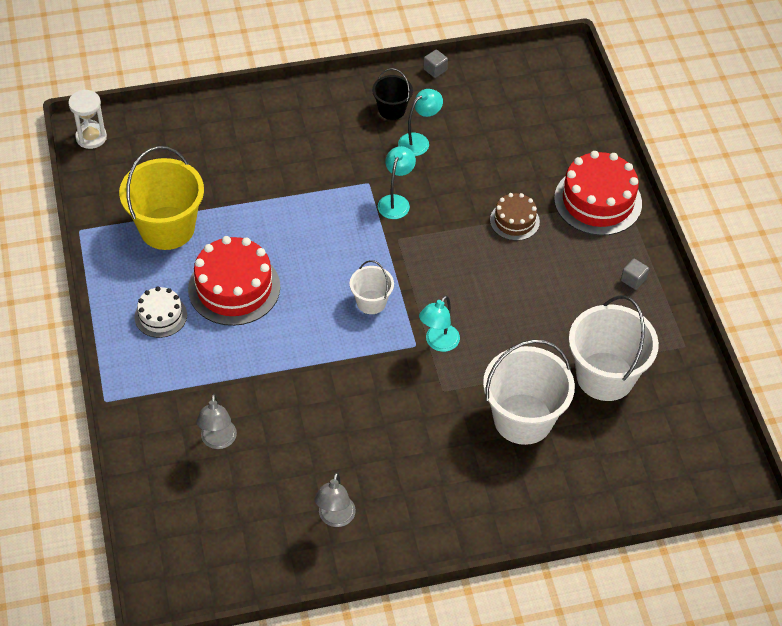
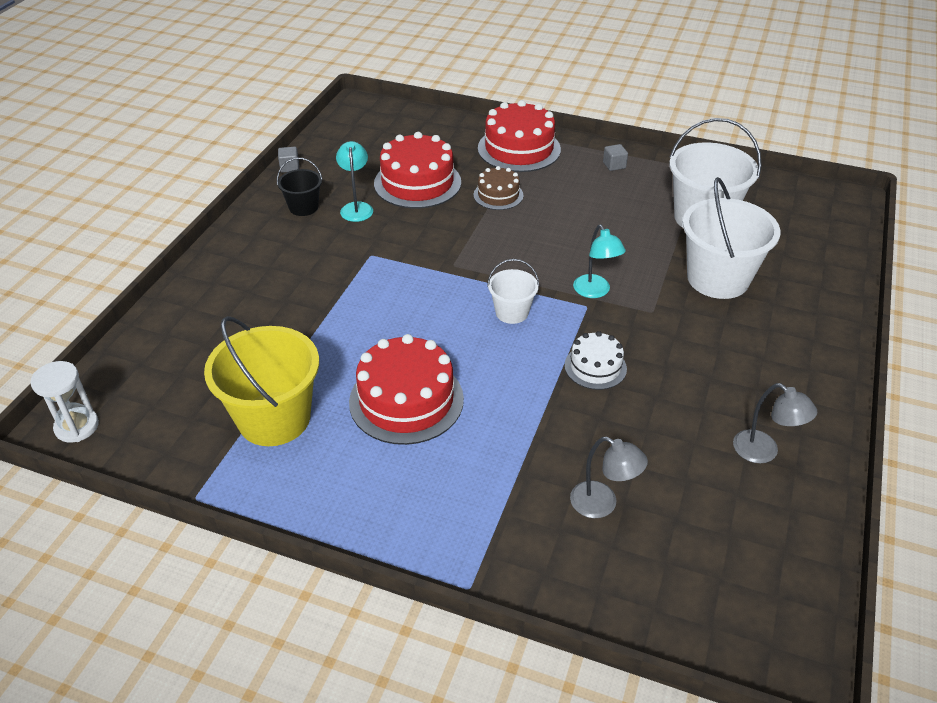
camera: 55 degrees left, 10 degrees down
(160, 316) = (389, 478): white cake -> white cake (595, 367)
(396, 201) = (409, 248): turquoise lamp -> none
(485, 160) = (417, 183): none -> red cake

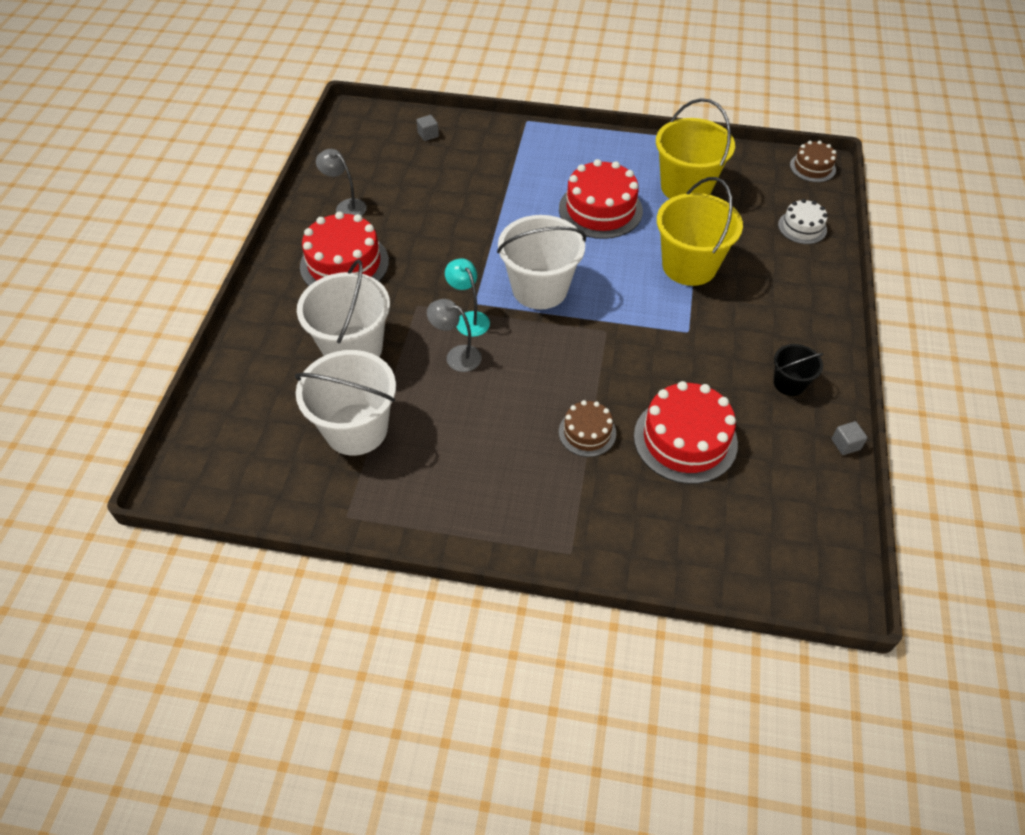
camera: 170 degrees right, 10 degrees up
(77, 427) = (812, 167): white hourglass -> brown cake
(332, 316) = (689, 266): none -> yellow bucket
(356, 207) = (733, 391): turquoise lamp -> none
(512, 312) = (539, 289): white bucket -> white bucket, size x1.92
(519, 149) = (581, 523): red cake -> red cake (344, 264)
(595, 367) = (464, 250): white cake -> white cake (802, 227)
(602, 504) = (455, 165): grey lamp -> grey lamp (456, 356)
(614, 165) = (456, 508): grey cube -> grey cube (428, 135)

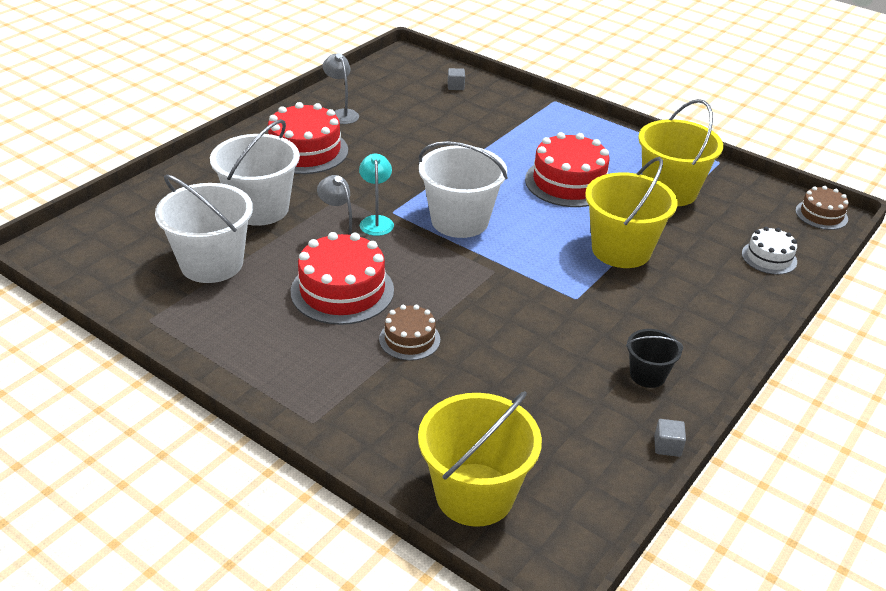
camera: 25 degrees right, 15 degrees down
(685, 439) = (500, 379): red cake -> red cake (342, 291)
(741, 558) = (474, 494): none -> yellow bucket

